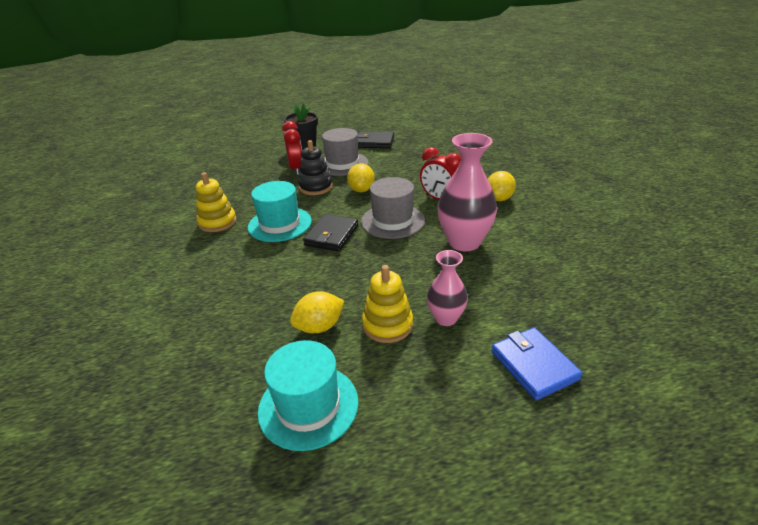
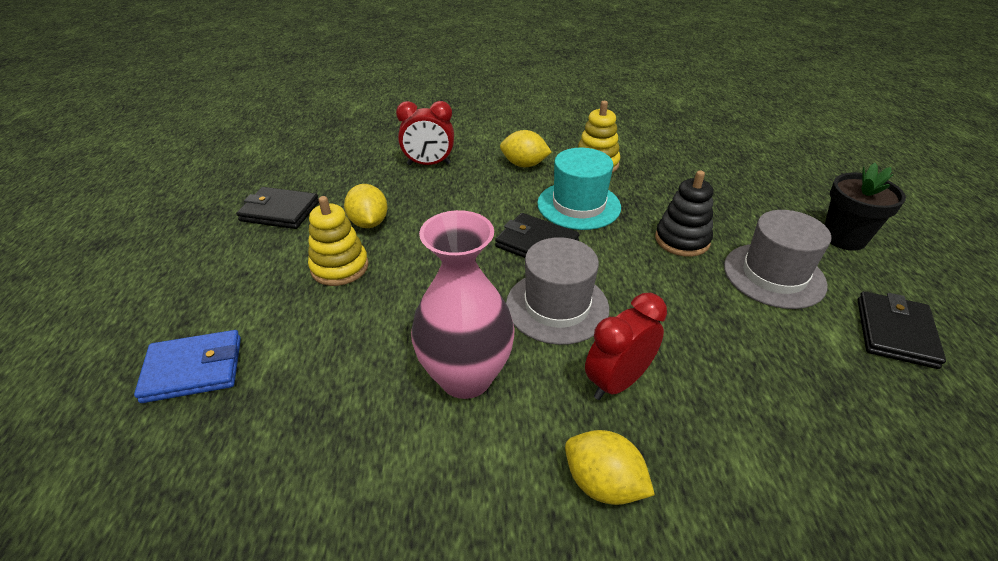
camera: 100 degrees right, 5 degrees up
(296, 169) = (748, 225): red clock -> red clock (429, 164)
(308, 406) = (280, 211): turquoise hat -> black wallet
(361, 190) = (667, 286): yellow lemon -> yellow lemon (524, 165)
(446, 318) = (318, 314): pink vase -> none

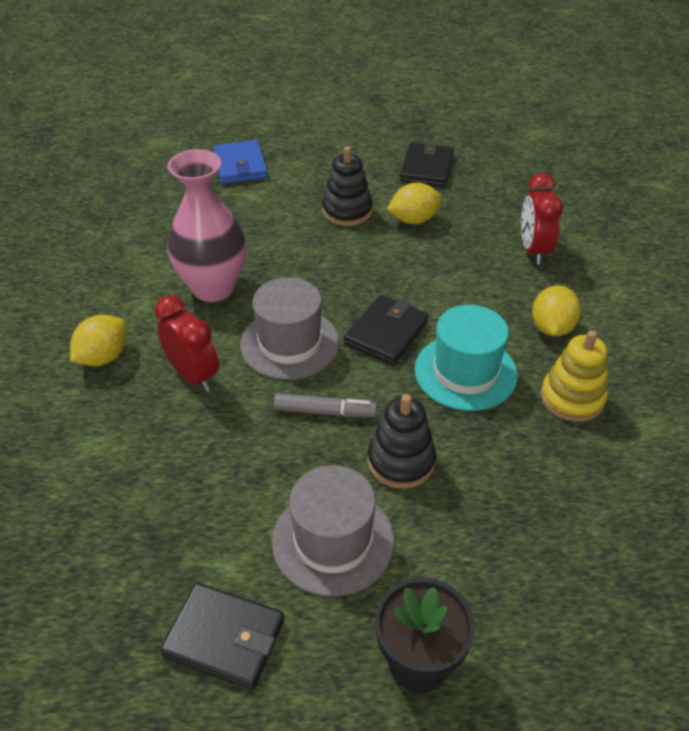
camera: 90 degrees right, 5 degrees up
(339, 267) = (347, 211): yellow stacking toy -> black stacking toy
(642, 281) = (325, 411): none -> grey marker

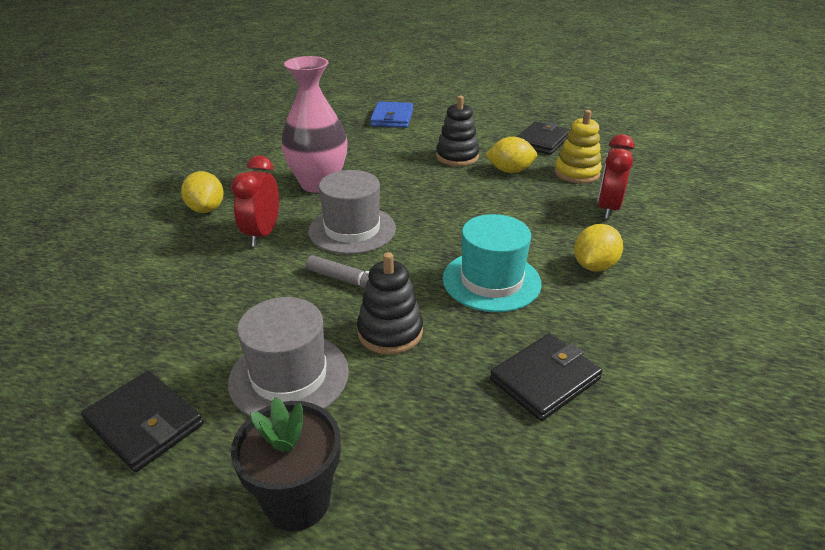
camera: 20 degrees right, 10 degrees down
(103, 357) = (206, 209): yellow lemon -> yellow lemon turned 75 degrees counterclockwise
(193, 375) = (262, 234): red clock -> red clock turned 150 degrees counterclockwise
(386, 333) = (437, 239): black wallet -> black wallet (544, 379)
(572, 398) = (584, 323): yellow stacking toy -> yellow stacking toy (576, 173)

